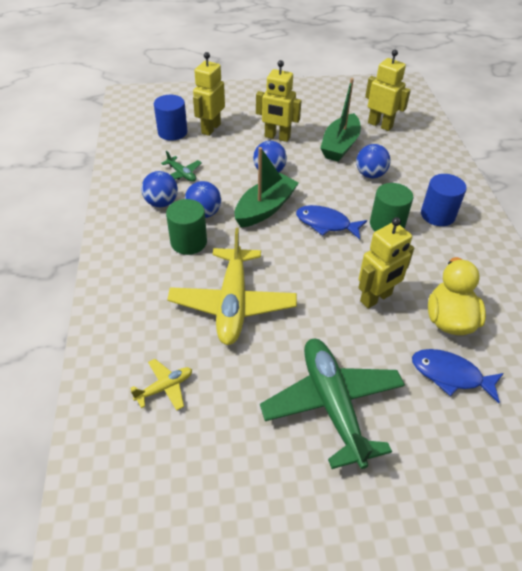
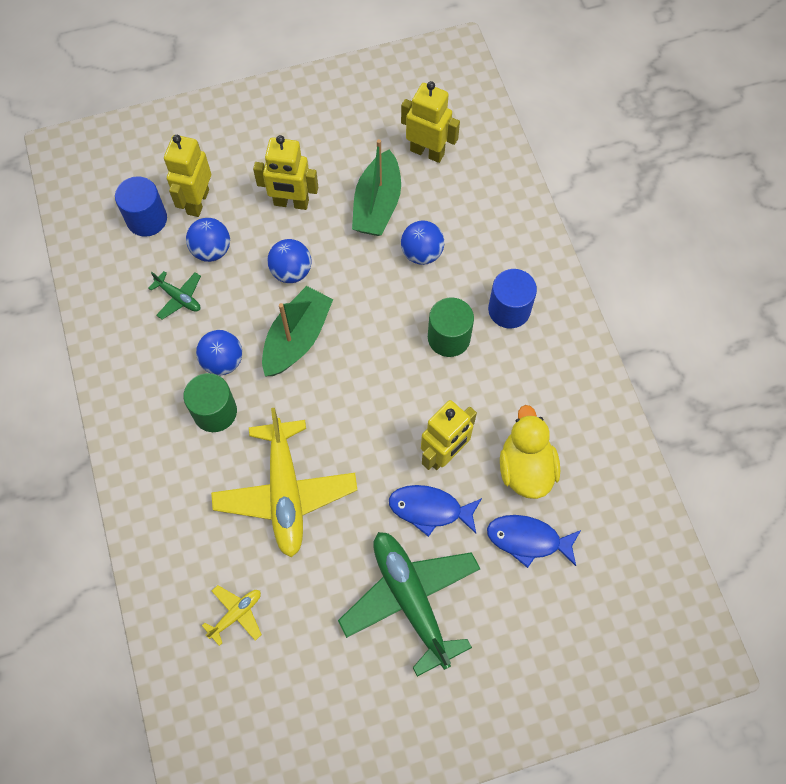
camera: 10 degrees left, 20 degrees up
(161, 203) = (165, 354): blue ball -> blue ball (211, 250)
(326, 224) = (375, 350): blue fish -> blue fish (430, 509)

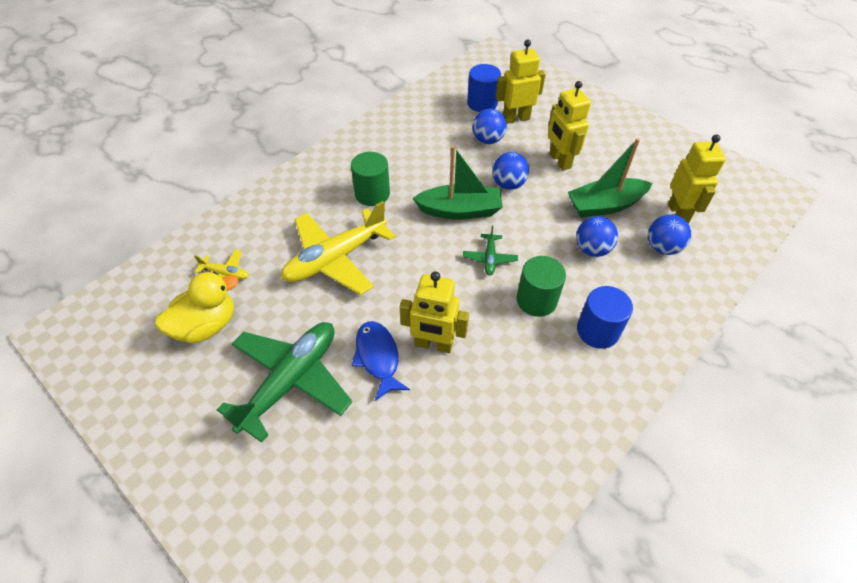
camera: 60 degrees right, 15 degrees down
(179, 297) = (441, 141): green plane -> green plane (489, 258)
(223, 361) = (412, 181): blue ball -> blue ball (662, 247)
(525, 468) = (462, 414): yellow duck -> yellow duck (206, 326)
(528, 540) = (395, 449): blue fish -> none

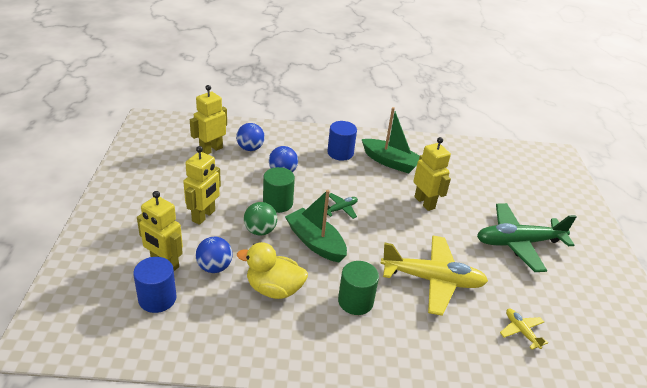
camera: 135 degrees left, 15 degrees down
(206, 326) = (555, 307): yellow duck -> yellow duck (274, 289)
(378, 357) = (460, 218): blue fish -> none
(508, 184) = (260, 231): blue ball -> green ball
(536, 300) = (347, 179): green cylinder -> green cylinder (278, 203)
(605, 205) = (234, 179): green boat -> green boat (390, 162)

